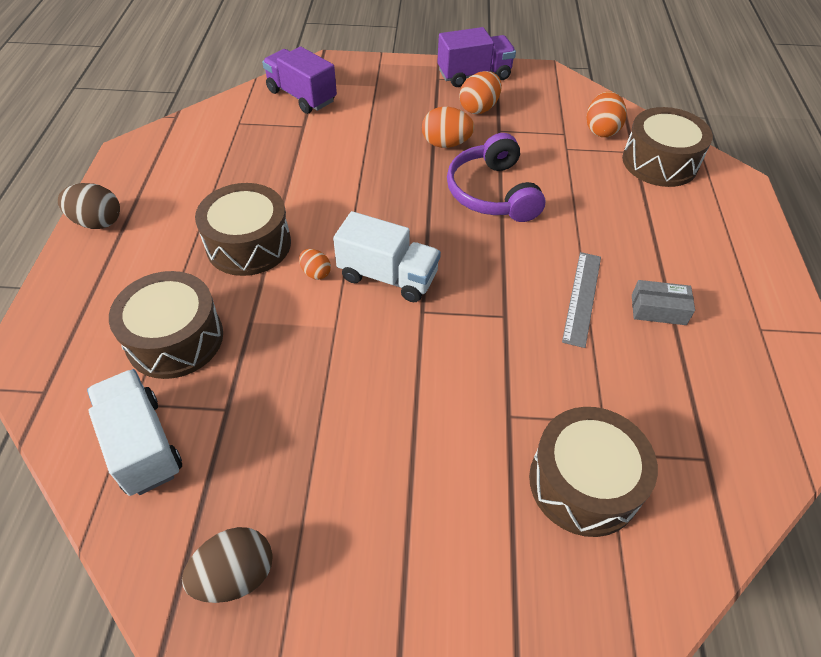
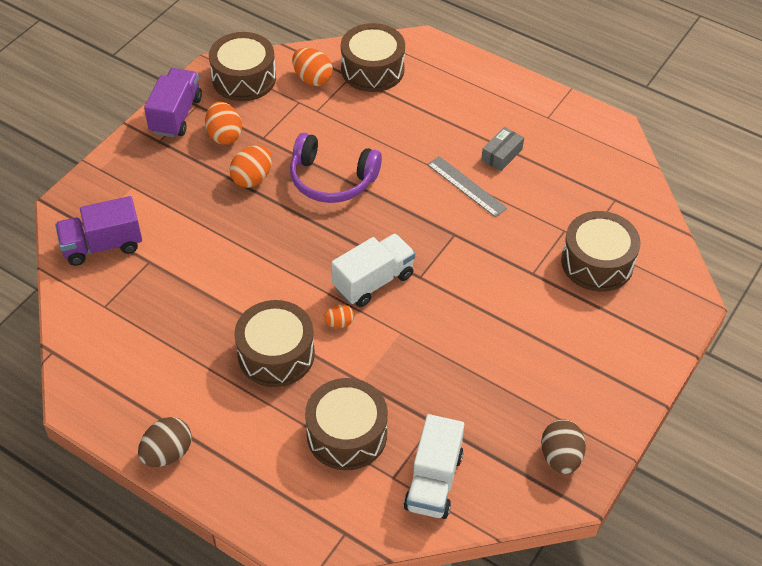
camera: 60 degrees left, 0 degrees up
(142, 445) = (433, 481): white truck -> white truck turned 75 degrees counterclockwise
(555, 92) = (244, 78): none -> brown drum

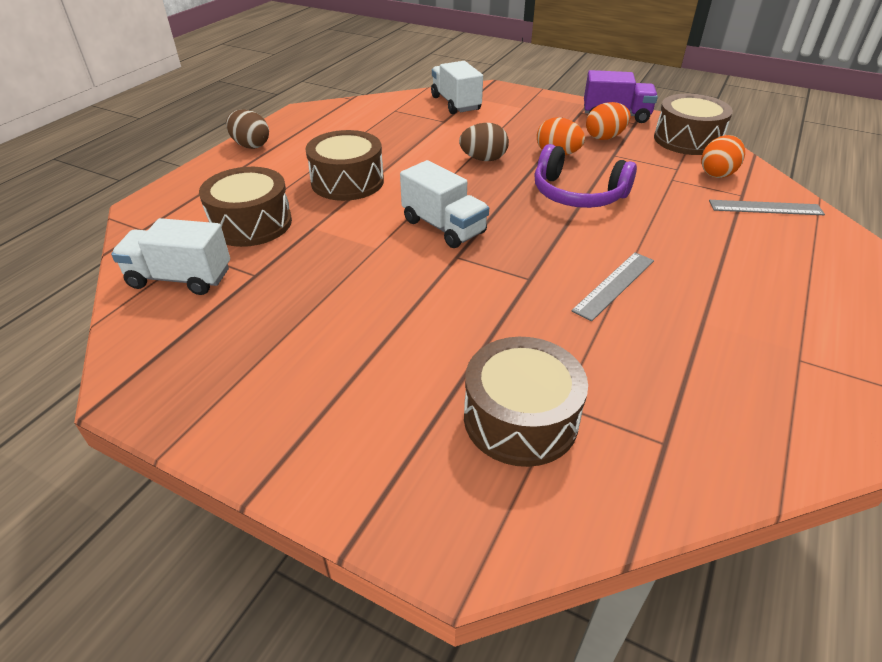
camera: 85 degrees right, 10 degrees down
(102, 245) = (455, 103): purple truck -> white truck
(332, 179) = (577, 194): purple headphones -> purple headphones turned 75 degrees counterclockwise
(339, 323) = (386, 210): orange egg -> none
(372, 69) = (765, 208): brown drum -> grey ruler
(501, 155) = (689, 314): grey box -> none
(560, 457) = (182, 378): brown egg -> brown egg (483, 159)

